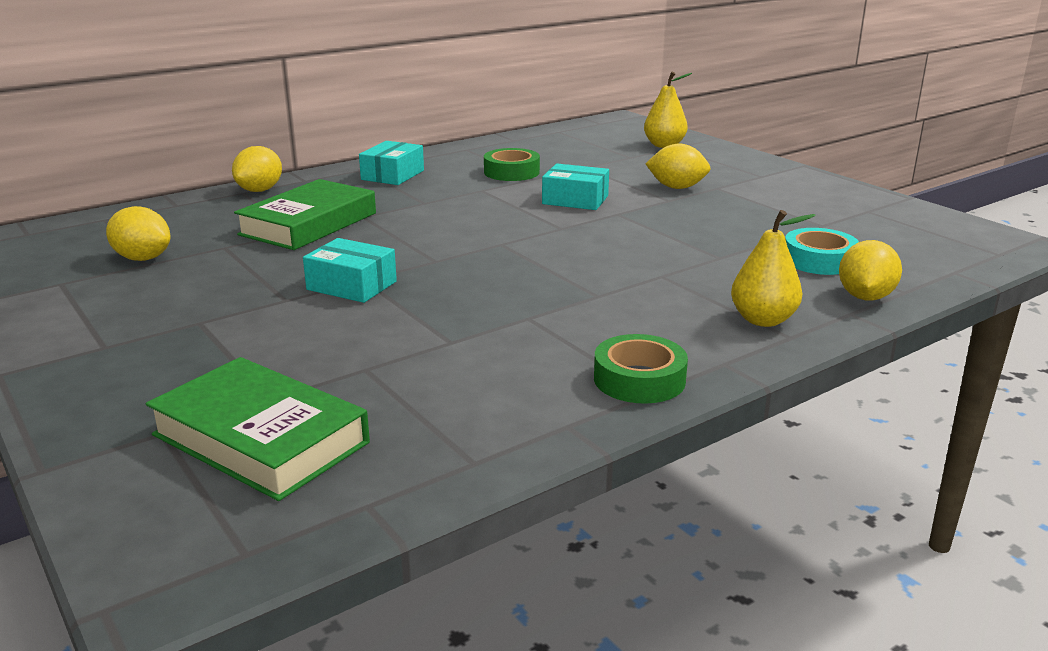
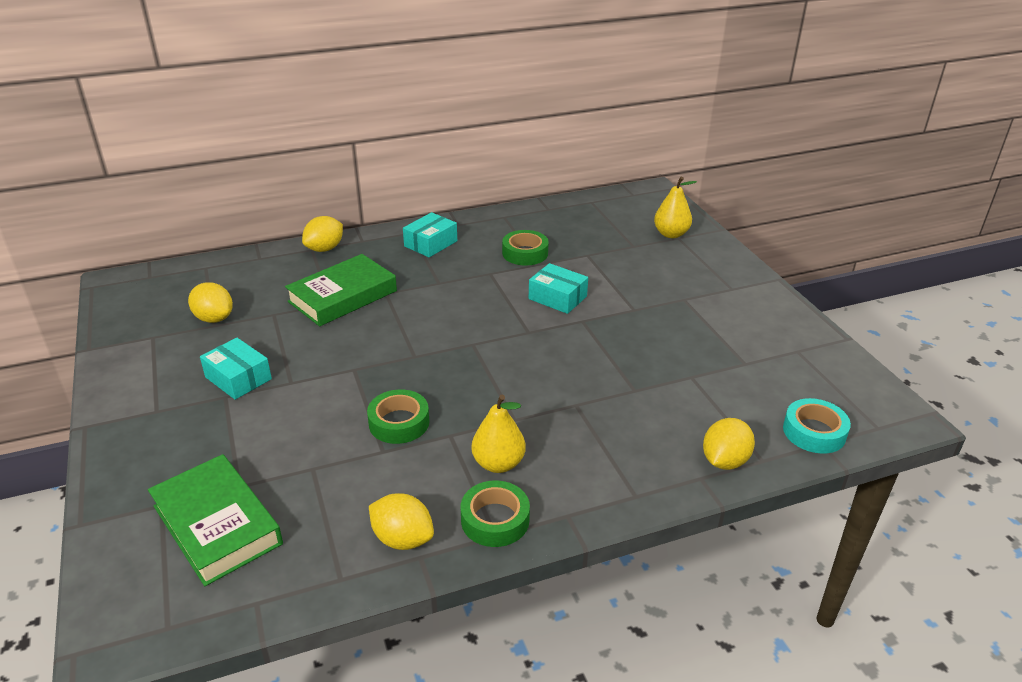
camera: 15 degrees right, 10 degrees up
(351, 285) = (342, 375): turquoise box -> turquoise box (238, 378)
(455, 315) = (399, 422): none -> green tape
(676, 187) = (649, 294): yellow lemon -> yellow lemon (402, 539)
(763, 320) = (625, 472): yellow pear -> yellow pear (498, 463)
(819, 260) = (714, 408): turquoise tape -> turquoise tape (814, 432)

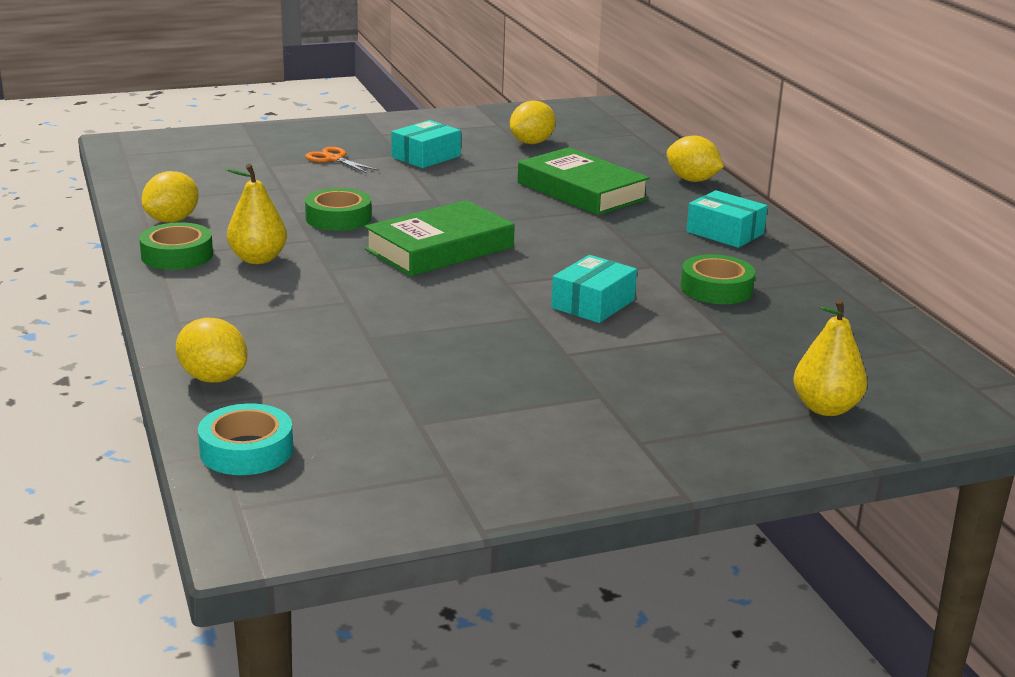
camera: 90 degrees right, 10 degrees down
(217, 524) = (224, 161): green book -> green book (440, 248)
(231, 438) = (333, 159): none -> orange scissors

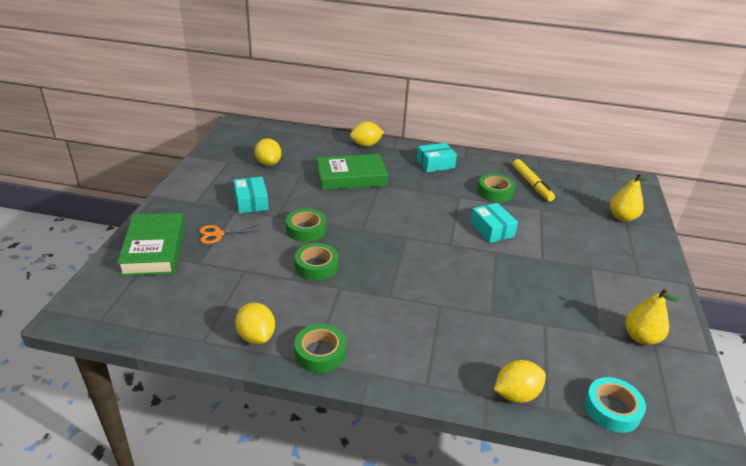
camera: 60 degrees left, 10 degrees up
(258, 259) = (354, 319): yellow pear -> yellow pear (641, 337)
(409, 196) = (306, 229): none -> green tape
(440, 248) = (391, 248): green book -> green book (154, 249)
(800, 313) = (532, 184): none -> yellow marker

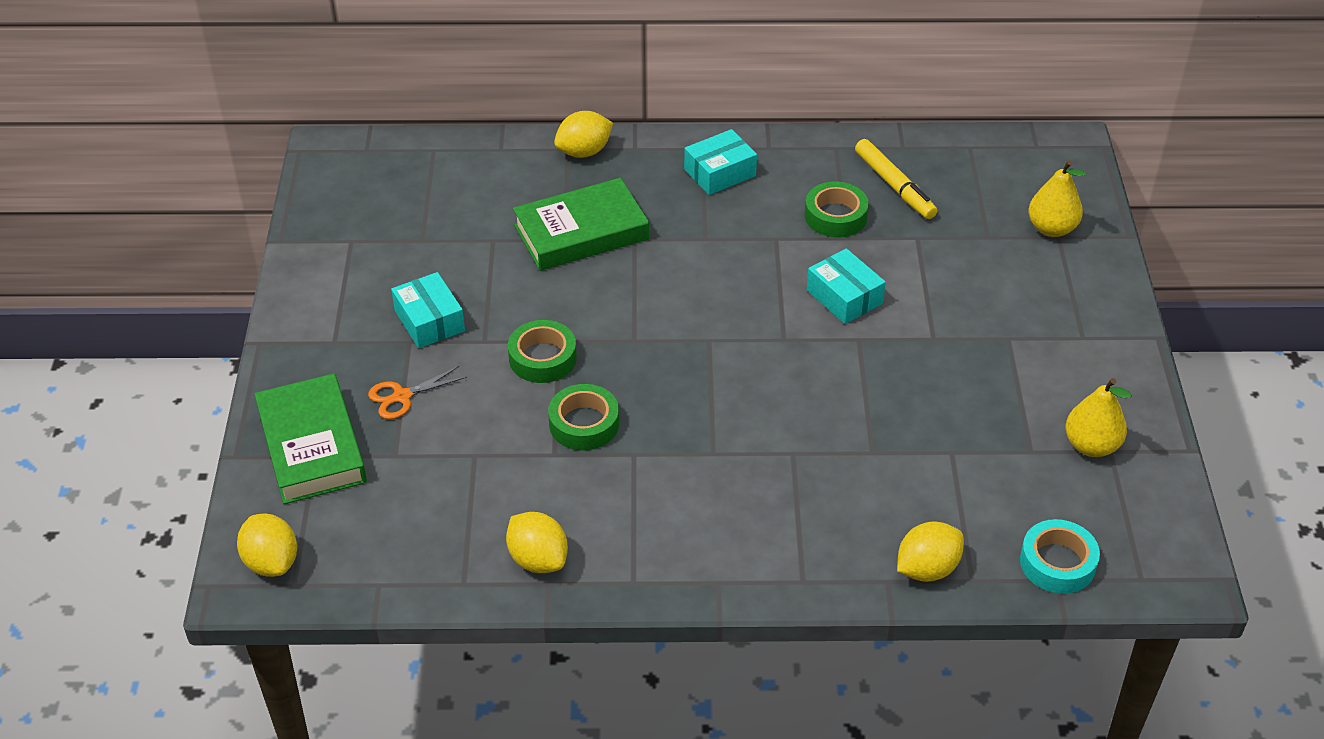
camera: 10 degrees left, 10 degrees up
(268, 163) = (424, 230): yellow lemon -> yellow lemon (271, 562)
(320, 353) = (640, 565): green tape -> none

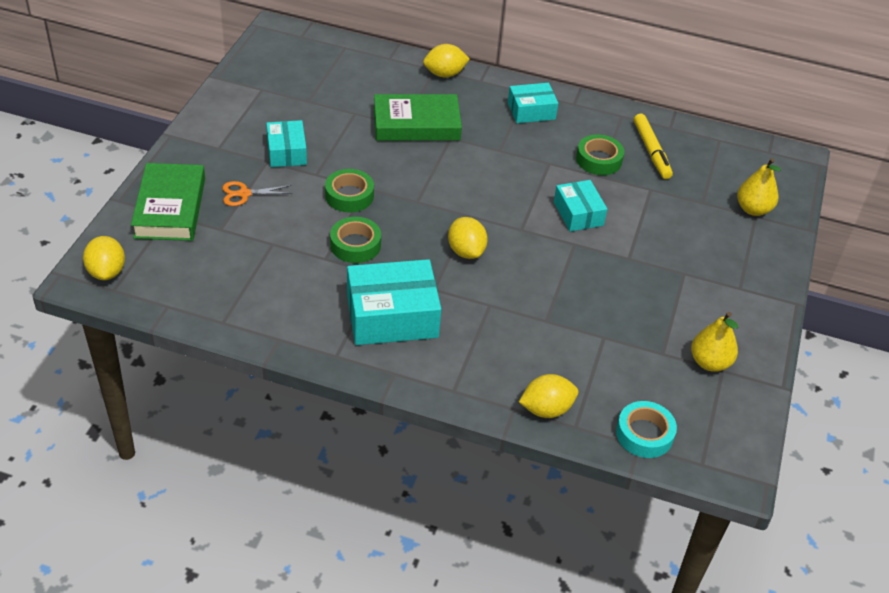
camera: 15 degrees right, 0 degrees up
(538, 559) = (279, 322): yellow lemon -> yellow lemon (466, 251)
(678, 506) = (392, 316): none -> turquoise box

